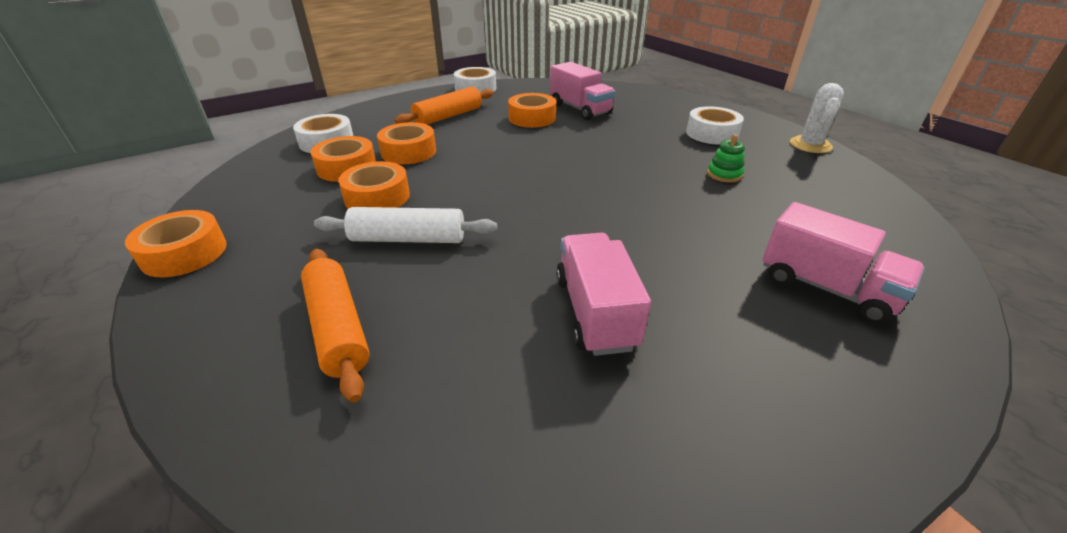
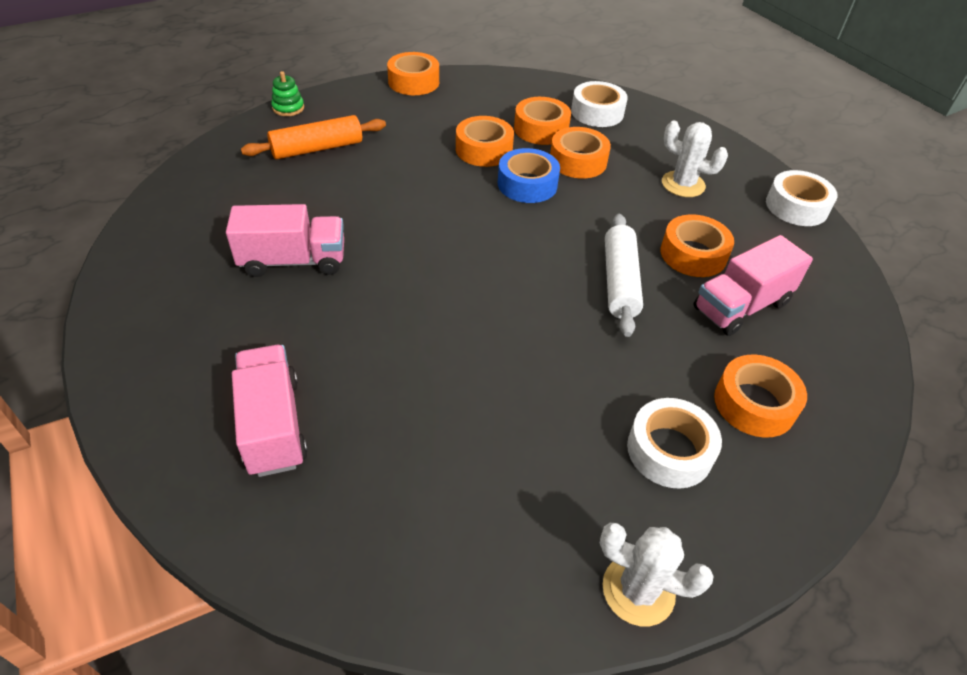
camera: 90 degrees right, 10 degrees up
(408, 239) = (413, 169): white rolling pin -> white rolling pin (619, 282)
(443, 174) = (527, 184): none -> blue tape
(448, 116) = (683, 184): orange rolling pin -> white cactus
(660, 112) = (754, 404): none -> orange tape
(724, 174) = (523, 420): green stacking toy -> green stacking toy (288, 108)
(826, 288) = (273, 425): pink truck -> pink truck turned 120 degrees clockwise

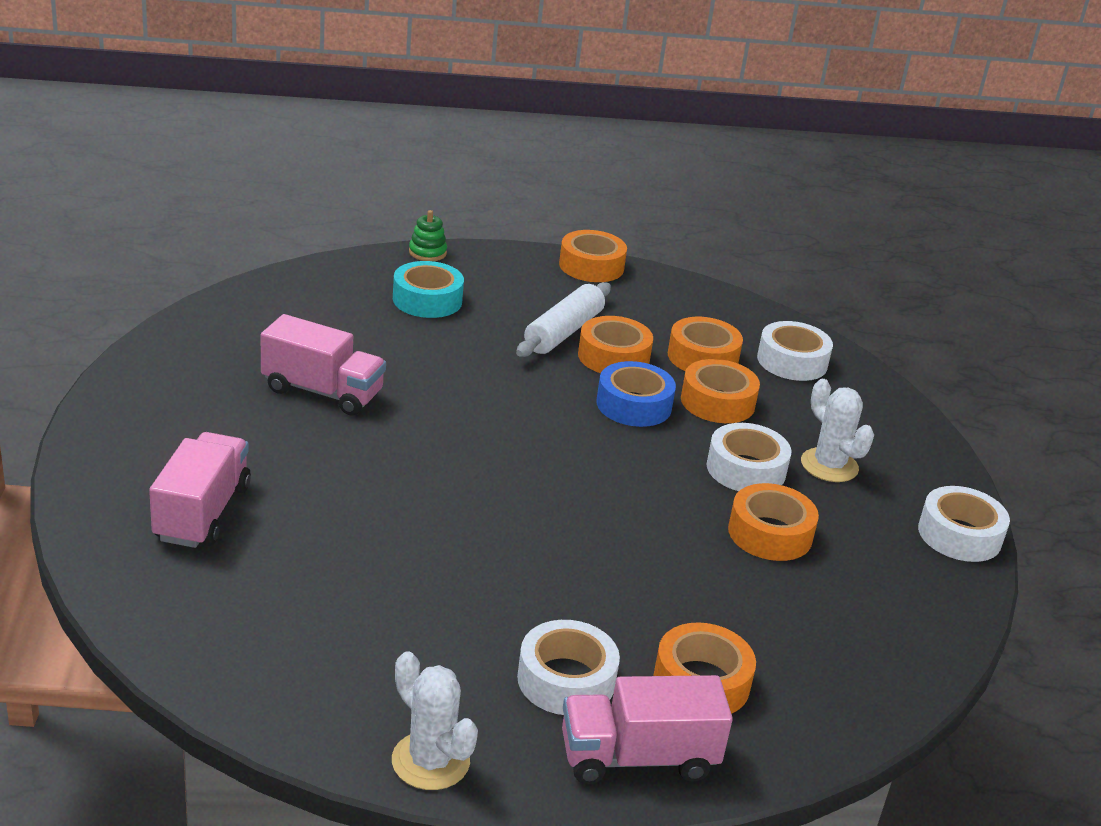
camera: 25 degrees right, 15 degrees down
(317, 148) = (427, 300): orange rolling pin -> turquoise tape
(619, 282) = (654, 527): white rolling pin -> white rolling pin (563, 332)
(637, 208) = (746, 469): none -> white tape
(741, 306) = (778, 598): pink truck -> pink truck (638, 757)

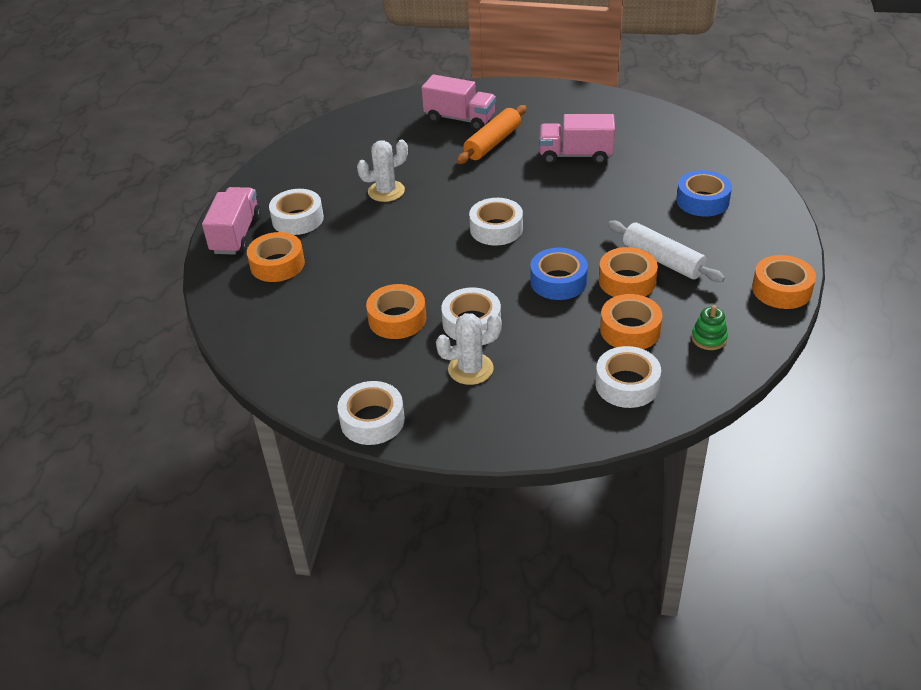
camera: 110 degrees right, 10 degrees up
(288, 472) = (492, 143): none -> orange rolling pin
(322, 392) = (575, 155): pink truck -> pink truck turned 60 degrees clockwise
(427, 253) = (781, 205): green stacking toy -> green stacking toy (708, 338)
(427, 300) = (702, 201): turquoise tape -> blue tape
(430, 761) = (263, 176): white cactus -> white cactus (386, 191)
(534, 458) = (496, 229): none -> white tape
(717, 402) = (561, 325): orange tape -> none

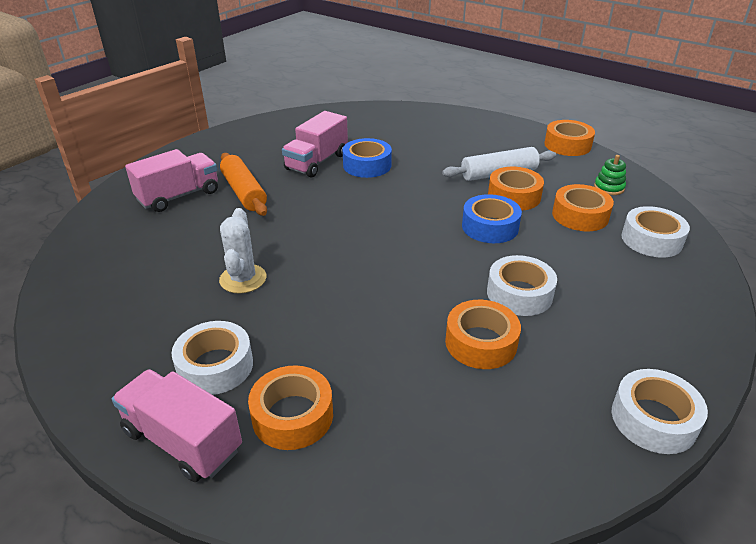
camera: 65 degrees left, 5 degrees down
(470, 369) = (593, 317): white cactus -> none
(496, 229) = (382, 233): white tape -> none
(702, 201) = (437, 136): blue tape -> blue tape (367, 165)

